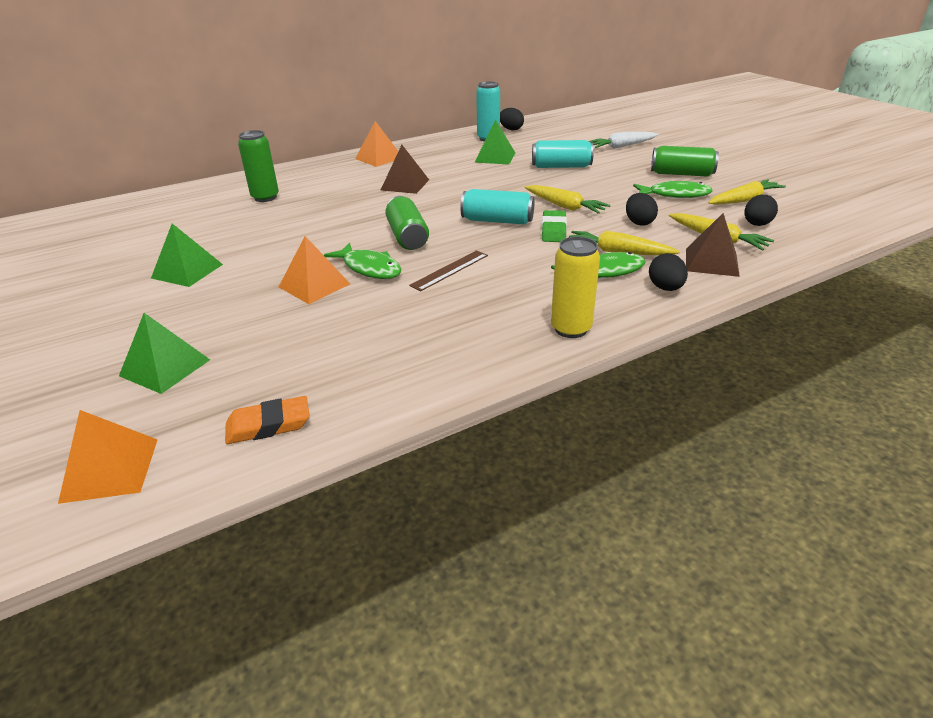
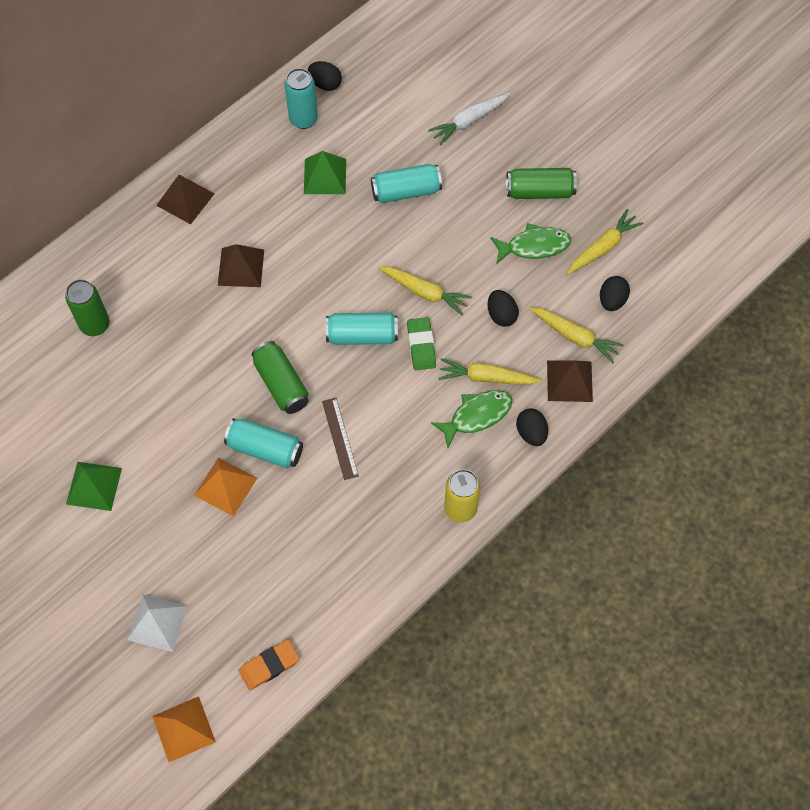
camera: 15 degrees left, 30 degrees up
(165, 367) = (157, 623): green pyramid -> white pyramid
(369, 268) = (265, 449): green fish -> turquoise can
(379, 158) = (185, 199): orange pyramid -> brown pyramid
(450, 270) = (340, 438): brown ruler -> brown ruler turned 45 degrees counterclockwise

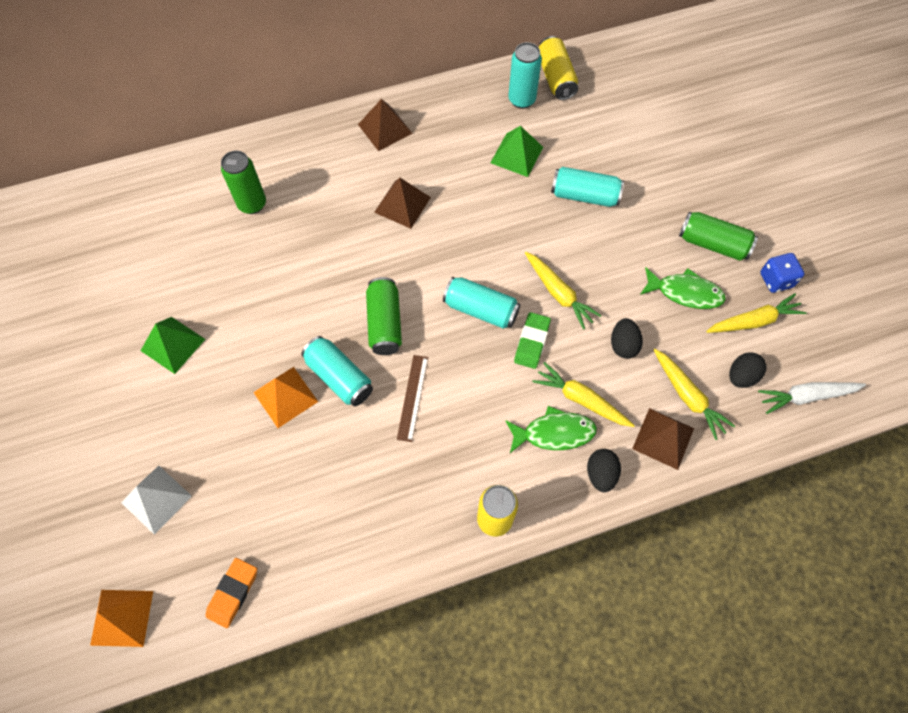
camera: 25 degrees right, 0 degrees up
(269, 666) = (233, 593): orange eraser -> orange eraser turned 60 degrees counterclockwise
(325, 84) = (556, 77): black egg -> yellow can
(469, 121) = (672, 156): white carrot -> white carrot (806, 396)
(607, 203) = (776, 280): none -> blue dice

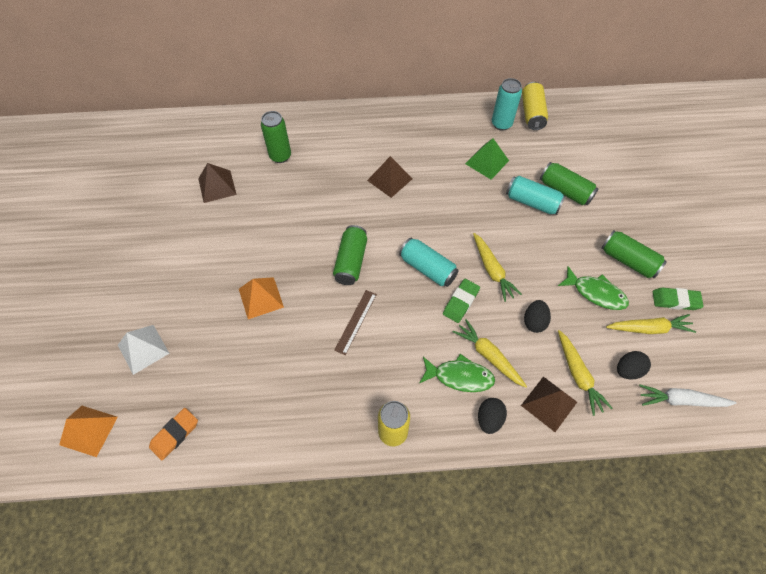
camera: 15 degrees right, 5 degrees down
(173, 344) = (192, 241): green pyramid -> none
(339, 377) = (305, 293): turquoise can -> none
(385, 128) = (392, 124): brown pyramid -> brown pyramid (217, 186)
(620, 172) = (565, 191): none -> green can
(776, 280) = (675, 300): blue dice -> green eraser

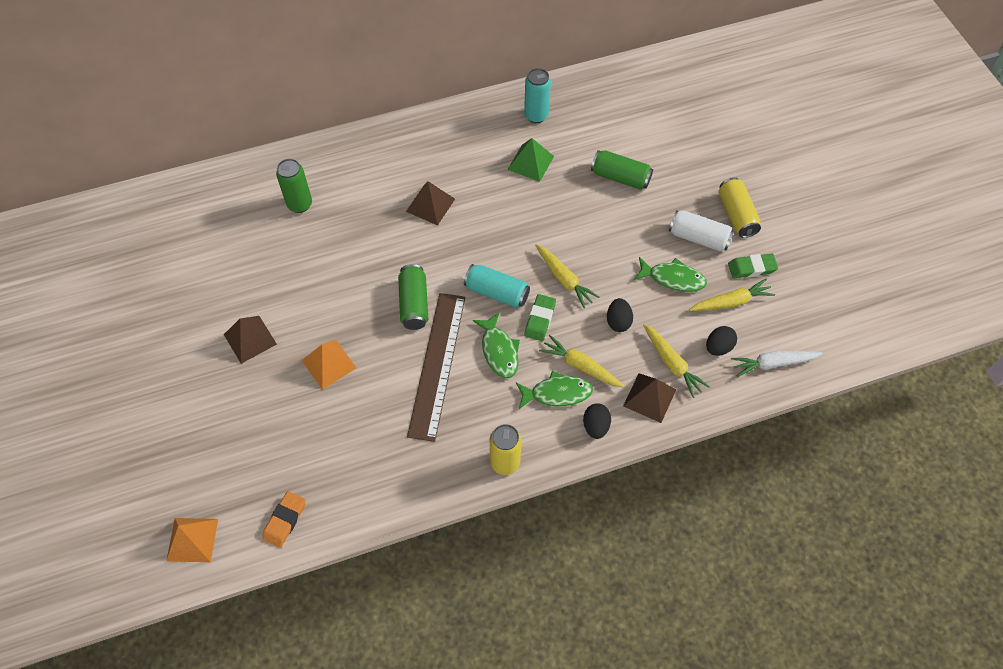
camera: 15 degrees left, 0 degrees up
(143, 349) = (219, 446): white pyramid -> none
(217, 186) = (239, 254): brown pyramid -> brown pyramid (250, 339)
(356, 321) = (437, 364): brown ruler -> brown ruler, size x2.09
(415, 322) = (499, 351): none -> green fish
(532, 113) = (566, 96): yellow can -> yellow can (736, 214)
(532, 202) = (589, 197): turquoise can -> none
(628, 261) = (698, 238): green can -> white can

